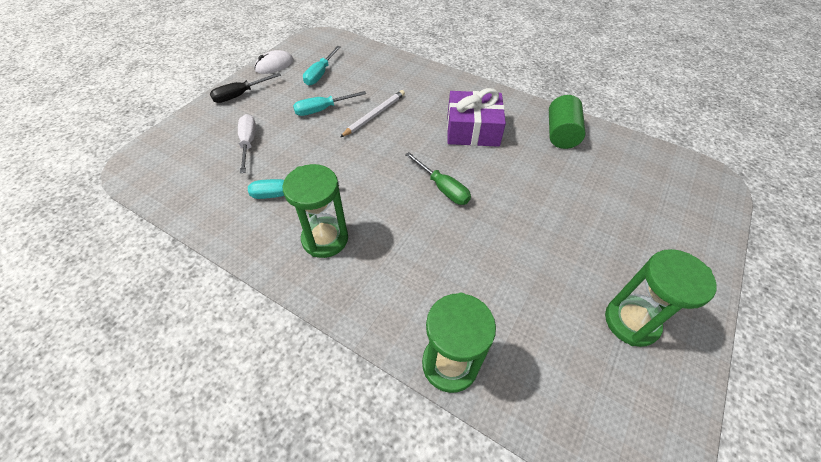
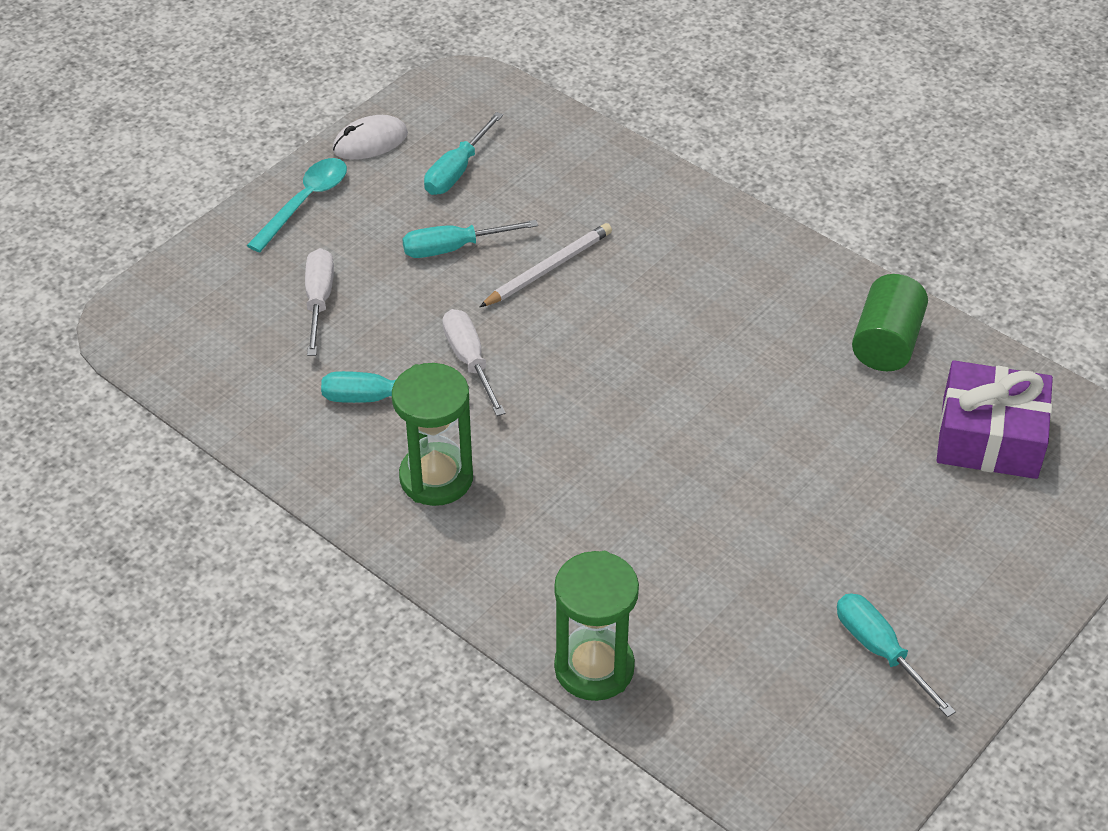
camera: 10 degrees right, 5 degrees down
(240, 95) = (305, 202): black screwdriver -> turquoise spoon
(338, 167) = (469, 361): none -> white screwdriver
(443, 188) = (643, 418): green screwdriver -> none
(472, 130) = (723, 317): purple gift -> purple gift (989, 437)
(631, 321) = (880, 651): green hourglass -> turquoise screwdriver

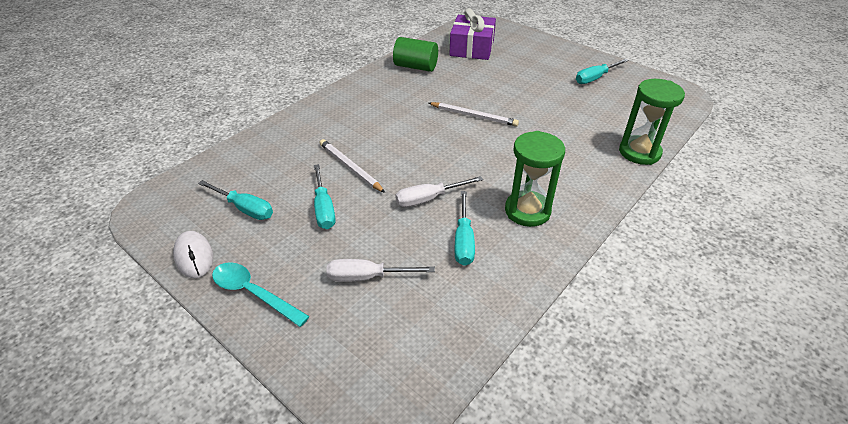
camera: 90 degrees left, 5 degrees down
(706, 426) = (474, 116): none -> white pencil

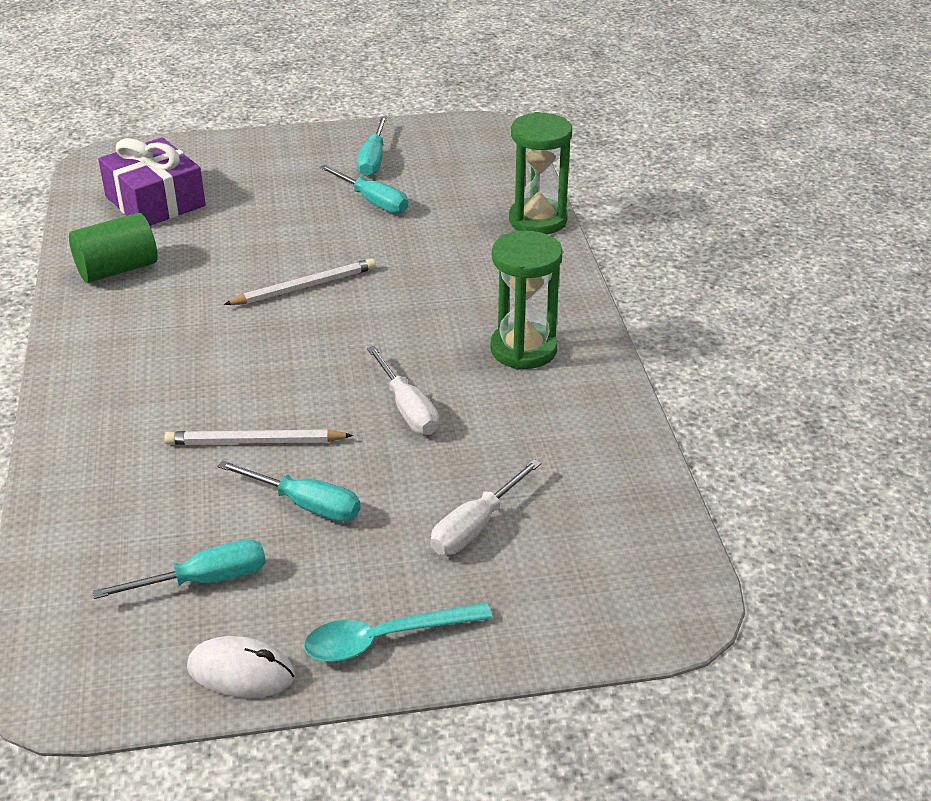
camera: 50 degrees left, 5 degrees down
(429, 199) = (407, 409): white screwdriver -> white screwdriver turned 45 degrees counterclockwise
(463, 240) = (510, 421): turquoise screwdriver -> turquoise screwdriver (373, 201)

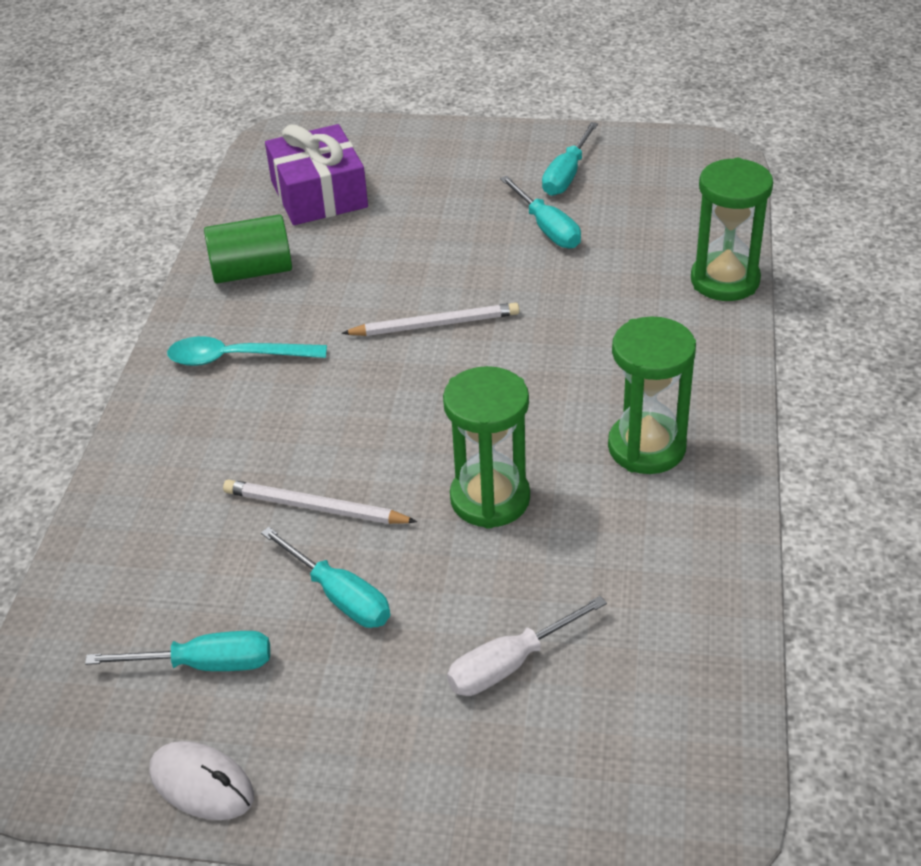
camera: 20 degrees right, 5 degrees up
(385, 639) = (362, 782): turquoise spoon -> turquoise spoon (236, 358)
(407, 409) = (490, 499): white screwdriver -> green hourglass

